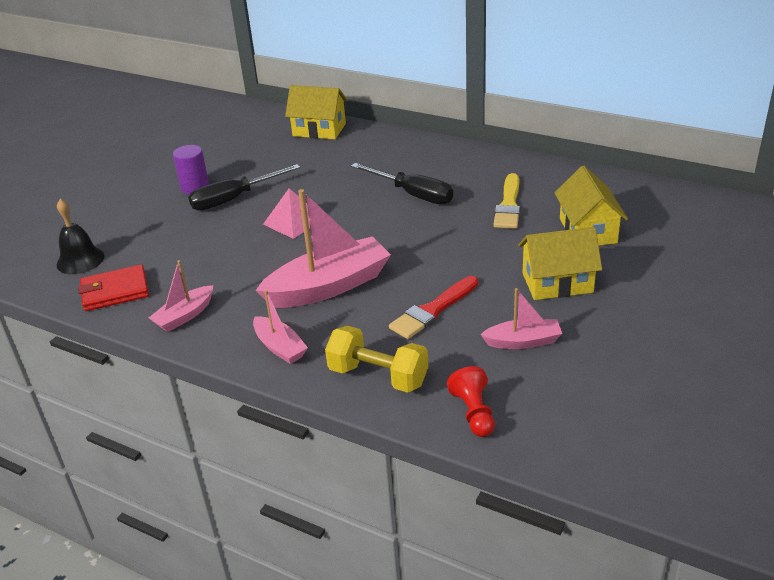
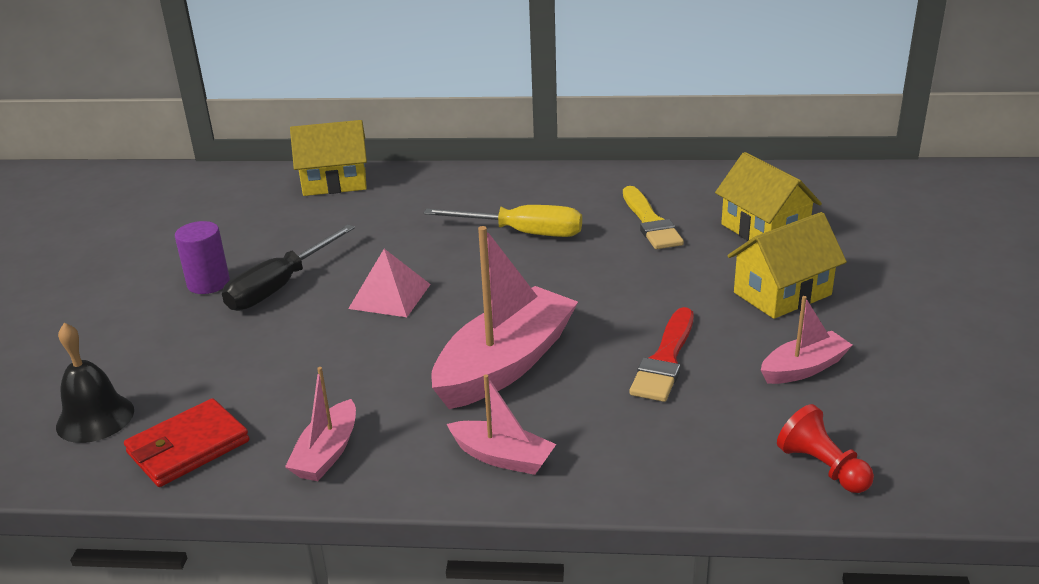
camera: 25 degrees left, 5 degrees down
(378, 376) = (666, 457): yellow dumbbell -> none
(413, 194) = (522, 233): black screwdriver -> yellow screwdriver

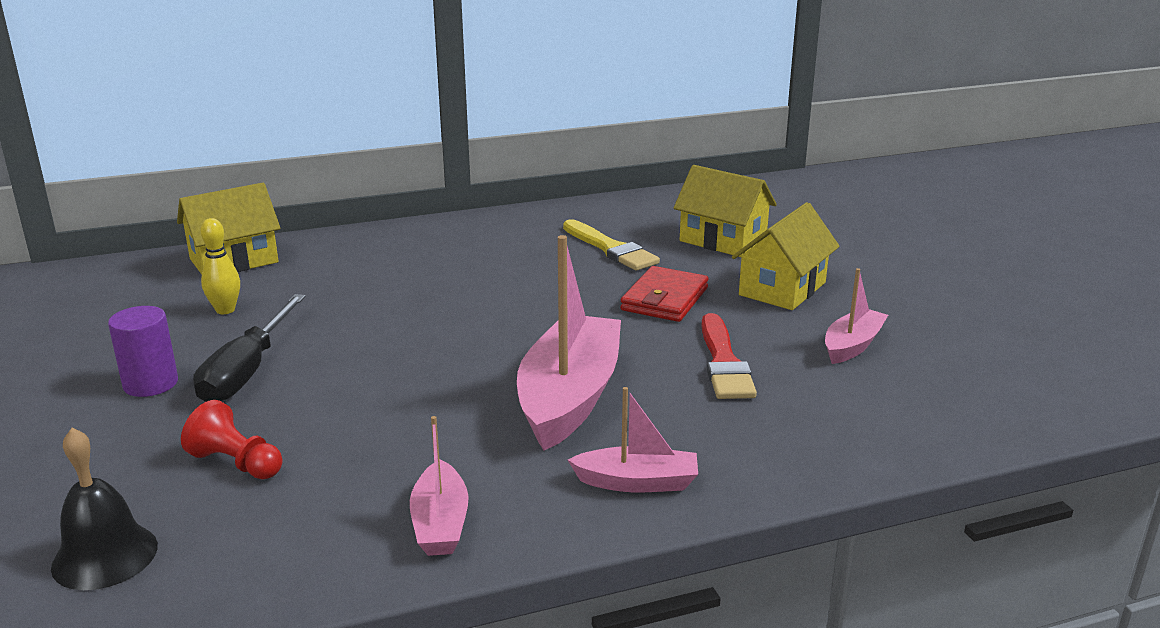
camera: 25 degrees left, 5 degrees down
(188, 447) = (260, 558): red wallet -> red wallet (664, 299)
(299, 228) = (225, 310): none -> yellow bowling pin
(390, 296) = (389, 358): pink pyramid -> none
(522, 233) = (489, 277): yellow screwdriver -> none
(822, 467) = (937, 422): red pawn -> red pawn (236, 463)

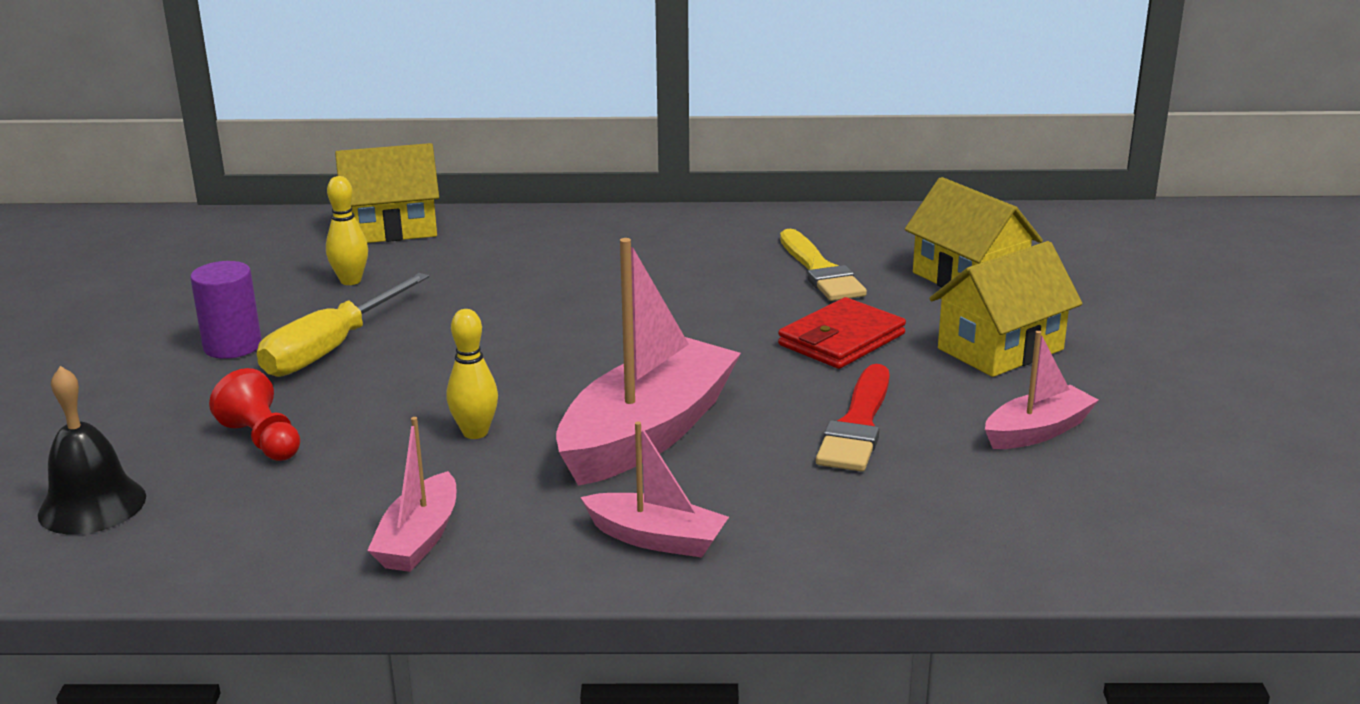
camera: 20 degrees right, 0 degrees up
(247, 371) = (331, 348): black screwdriver -> yellow screwdriver
(426, 422) = (475, 432): none -> yellow bowling pin

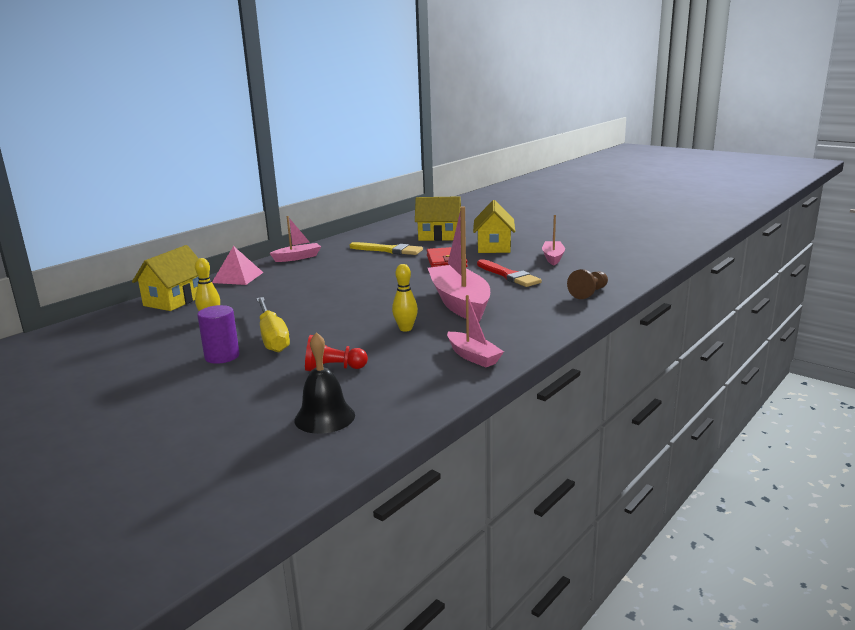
camera: 50 degrees left, 5 degrees down
(530, 224) = (237, 277): none -> pink pyramid
(656, 539) = (536, 320): pink boat -> pink boat (297, 258)
(884, 545) = (589, 293): none -> brown pawn

